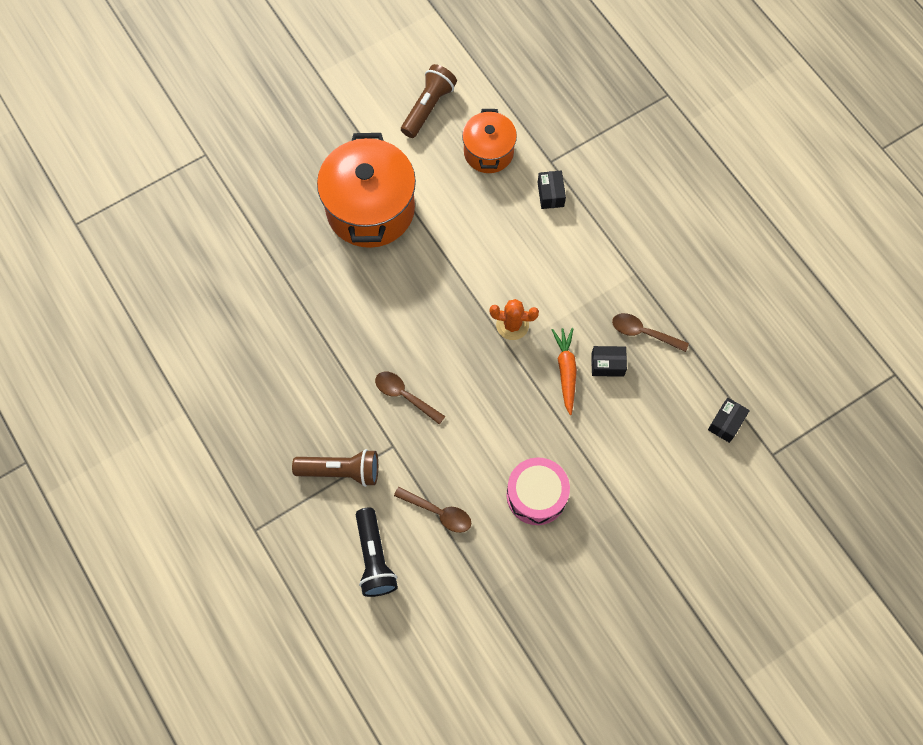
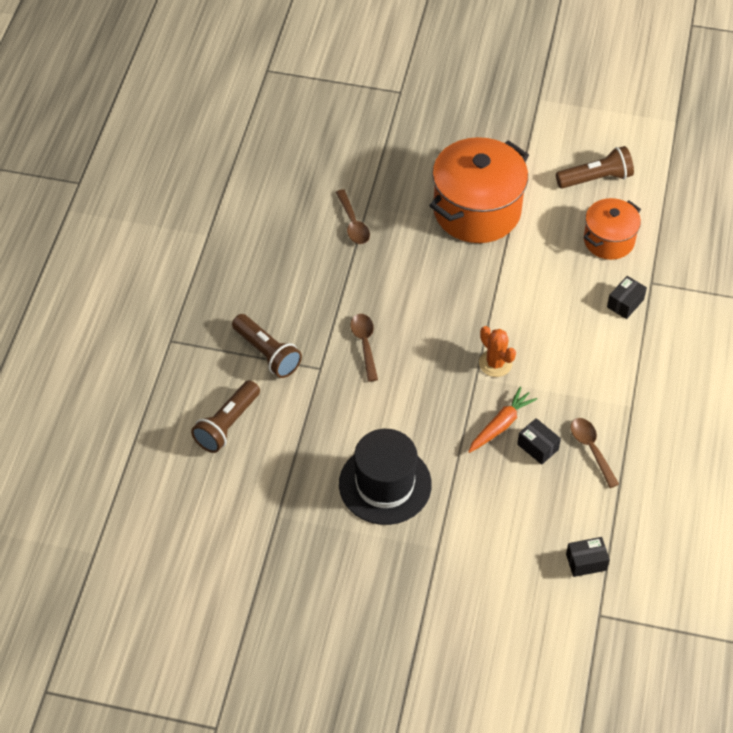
camera: 45 degrees right, 15 degrees down
(374, 558) = (227, 424): black flashlight -> brown flashlight
(438, 512) = (303, 435): brown spoon -> brown spoon (353, 223)
(536, 495) = (385, 484): pink drum -> black hat

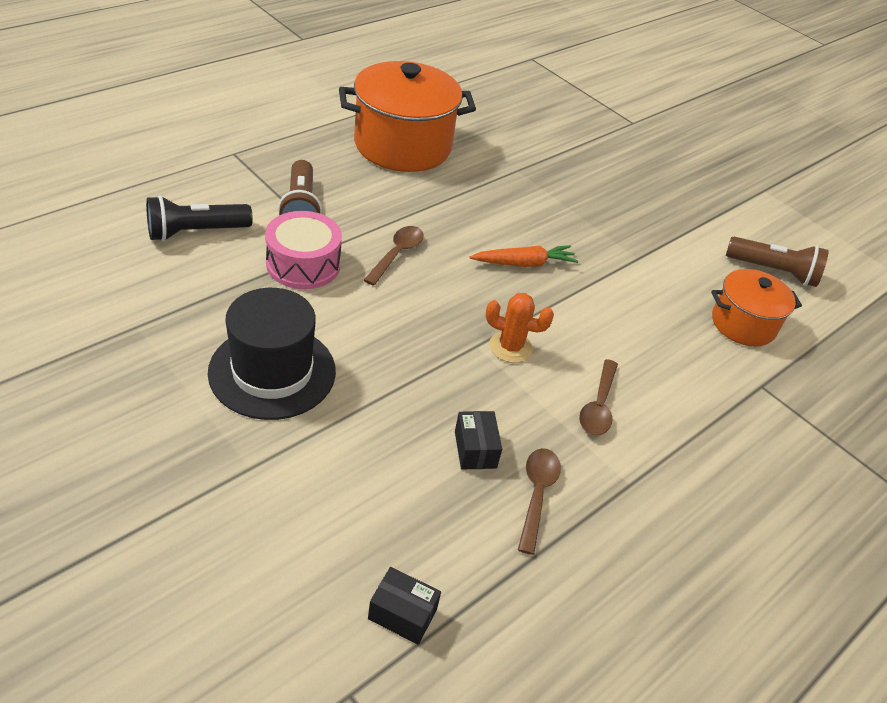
camera: 30 degrees right, 10 degrees down
(227, 424) = (195, 232): brown flashlight -> black flashlight
(319, 397) = (303, 264): none -> pink drum
(353, 223) = (491, 173): brown spoon -> brown spoon (598, 406)
(477, 211) = (621, 227): orange pot -> orange pot (402, 146)
(495, 363) = (510, 347): orange cactus -> orange cactus turned 75 degrees counterclockwise
(500, 425) = (456, 402): orange carrot -> orange carrot (524, 263)
(625, 303) = (713, 385): black box -> none

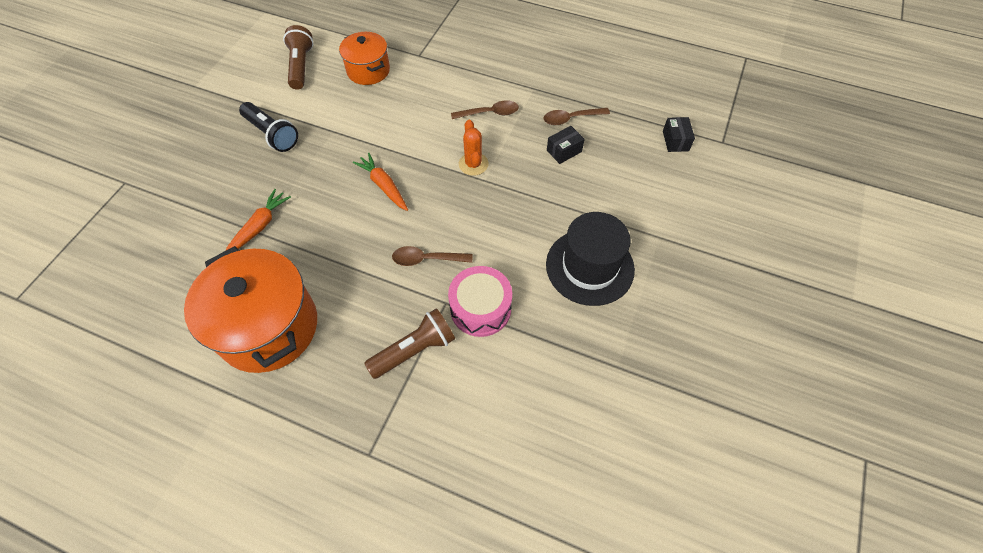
camera: 110 degrees left, 15 degrees up
(195, 232) = (498, 403): black flashlight -> black flashlight (272, 134)
(524, 172) = (259, 227): none -> orange carrot

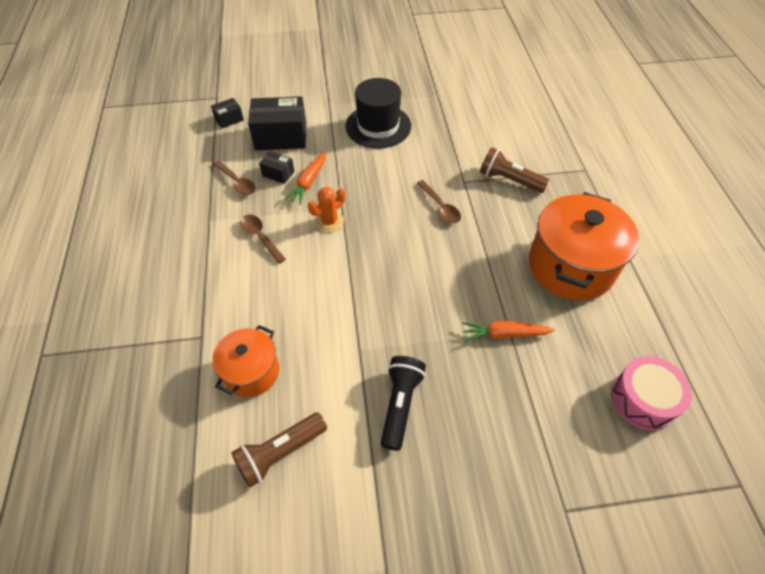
camera: 120 degrees left, 5 degrees down
(383, 186) = (395, 269): orange carrot -> orange carrot (308, 182)
(480, 308) = (453, 163): pink drum -> pink drum (643, 399)
(621, 172) = (281, 137): none -> black box

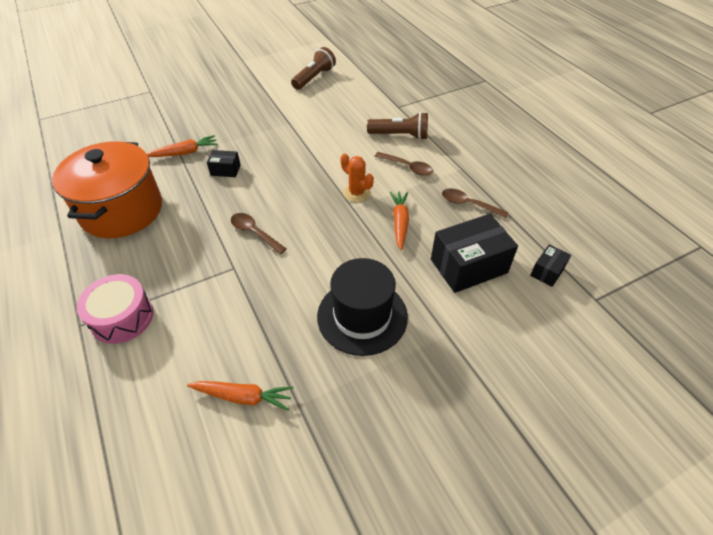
camera: 160 degrees right, 5 degrees down
(251, 372) = (353, 100): orange pot -> none
(278, 173) = (436, 223): black box -> black box (225, 170)
(329, 221) = (356, 193): orange cactus -> orange cactus turned 75 degrees counterclockwise
(400, 405) = (252, 106): black flashlight -> none
(469, 105) = (243, 397): none -> orange carrot
(509, 180) = (180, 283): brown flashlight -> brown flashlight (400, 135)
(643, 399) = (86, 141): pink drum -> pink drum (122, 317)

